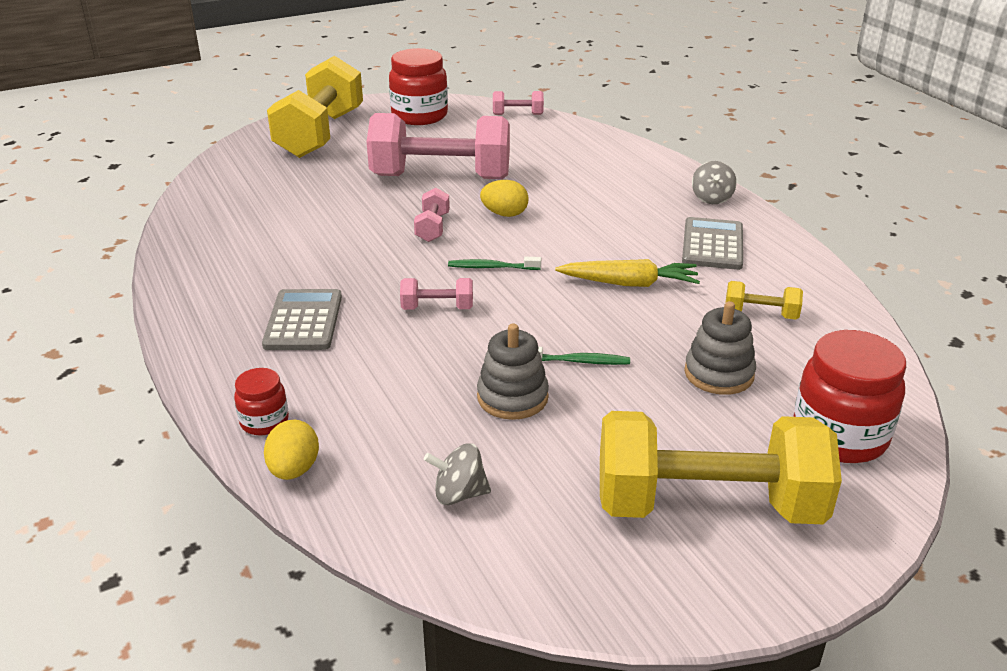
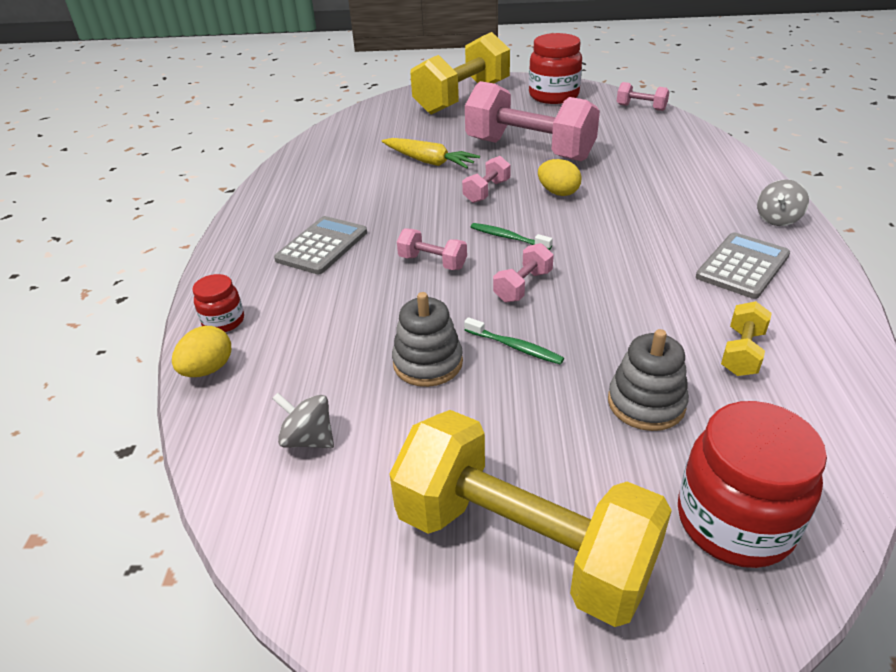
camera: 30 degrees right, 5 degrees up
(543, 308) = (523, 286): none -> pink dumbbell
(629, 283) = (624, 284): yellow carrot -> yellow carrot (429, 161)
(760, 314) = (742, 352): yellow dumbbell -> yellow dumbbell turned 75 degrees clockwise

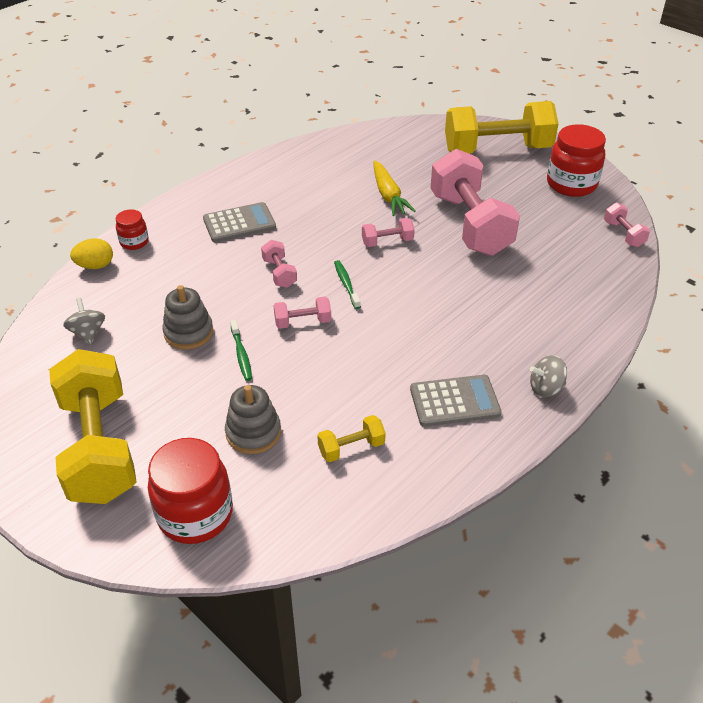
camera: 40 degrees right, 5 degrees up
(558, 192) = (431, 271): yellow egg -> none

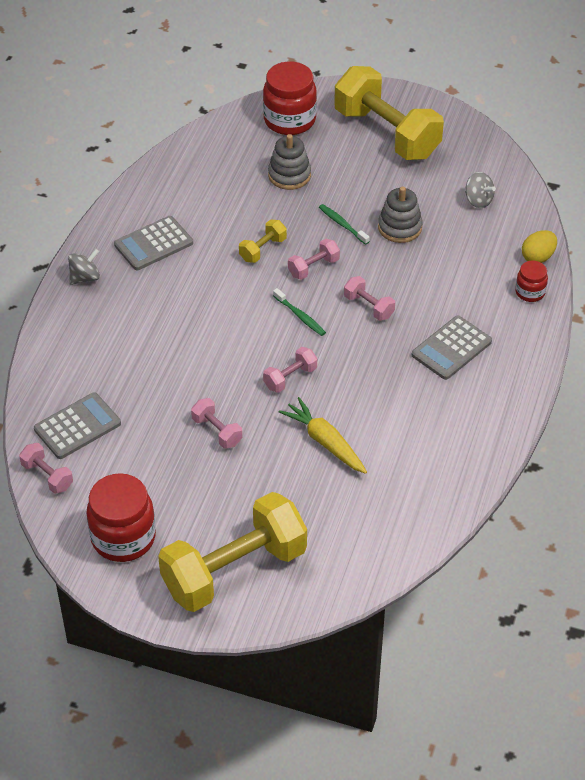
camera: 155 degrees right, 5 degrees up
(351, 448) = (213, 188): yellow dumbbell -> yellow dumbbell (263, 249)
(470, 224) = (217, 431): pink dumbbell -> pink dumbbell, size x0.42
(589, 260) = (77, 426): none -> grey calculator

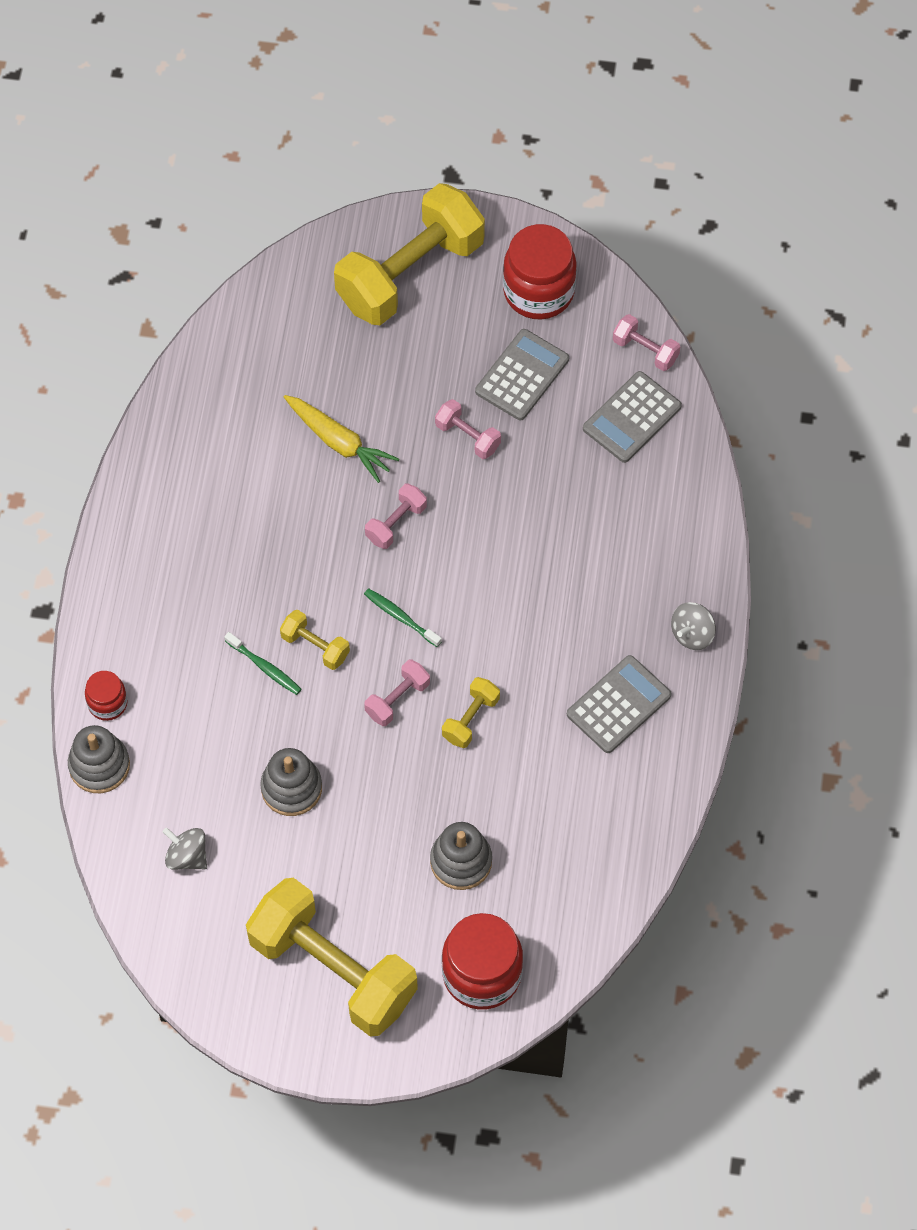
camera: 170 degrees right, 15 degrees up
(342, 224) = (371, 780): green toothbrush -> green toothbrush (265, 667)
(369, 306) = (315, 646): pink dumbbell -> yellow dumbbell
(451, 348) = (203, 598): grey calculator -> grey calculator (522, 375)
(538, 257) = (99, 765): yellow egg -> grey stacking toy

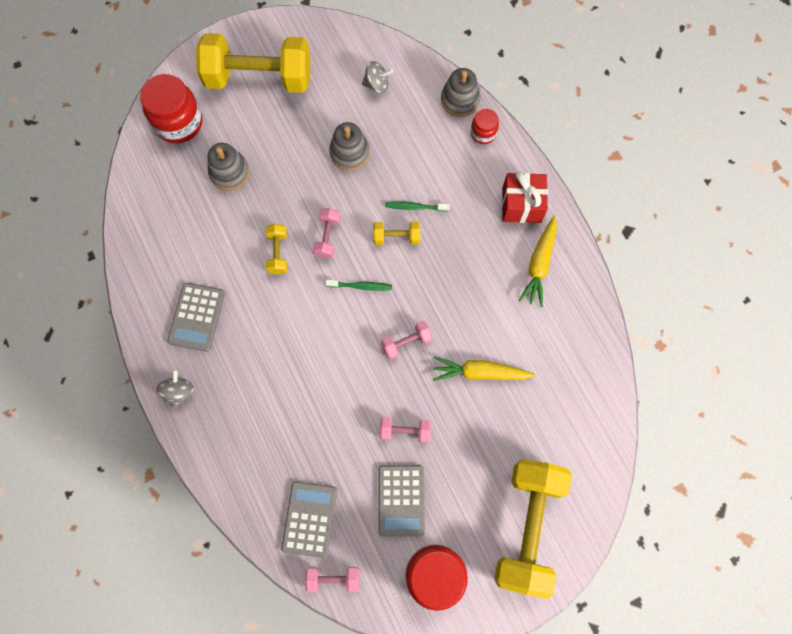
camera: 145 degrees right, 10 degrees up
(137, 588) = (521, 205): none -> red gift
(176, 510) = (539, 264): none -> yellow carrot
(396, 523) = (406, 342): pink dumbbell -> pink dumbbell turned 60 degrees clockwise

